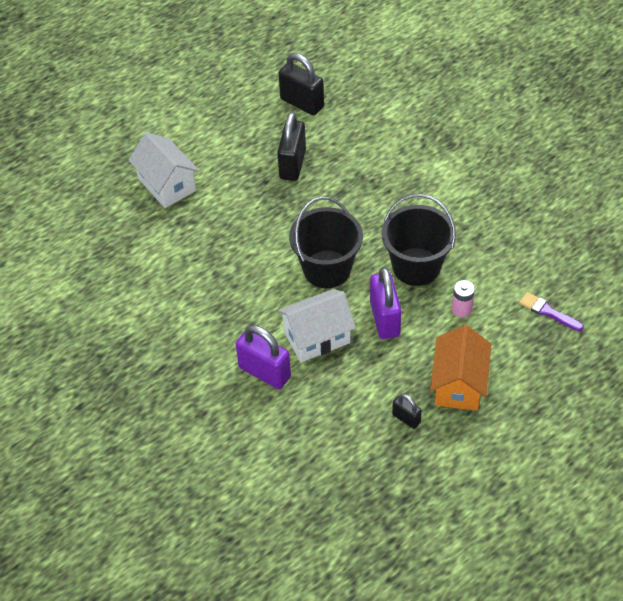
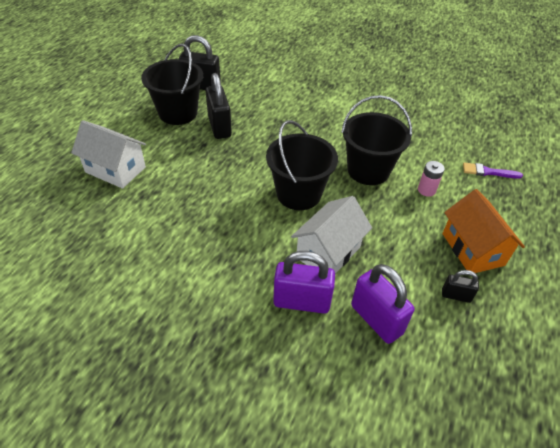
camera: 30 degrees left, 5 degrees down
(258, 133) = (178, 113): none -> black bucket
(384, 319) = (373, 217): purple padlock -> purple padlock (376, 319)

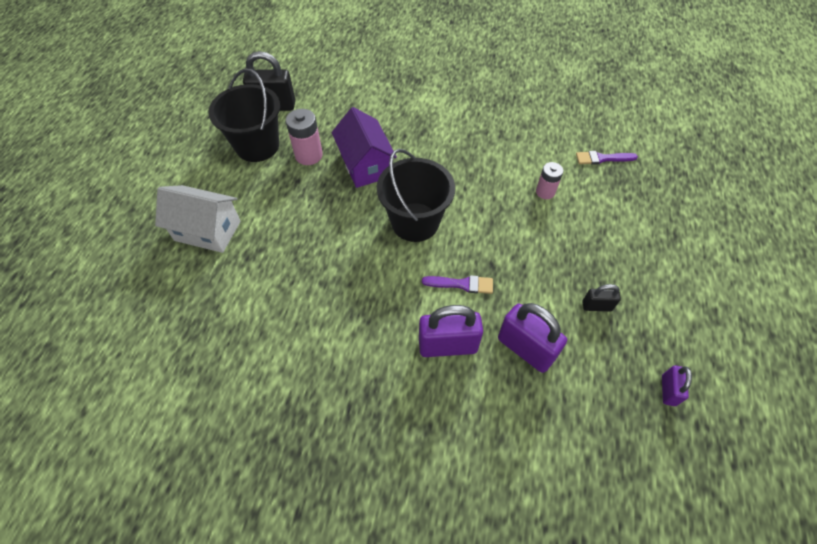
camera: 10 degrees left, 10 degrees up
(219, 127) = (309, 155): black padlock -> pink battery
(266, 142) = (365, 165): none -> purple house
(328, 252) = (461, 284): white house -> purple brush
(368, 170) = (481, 180): black bucket -> none
(472, 249) = (603, 251): orange house -> none
(514, 387) = (668, 390): none -> purple padlock

